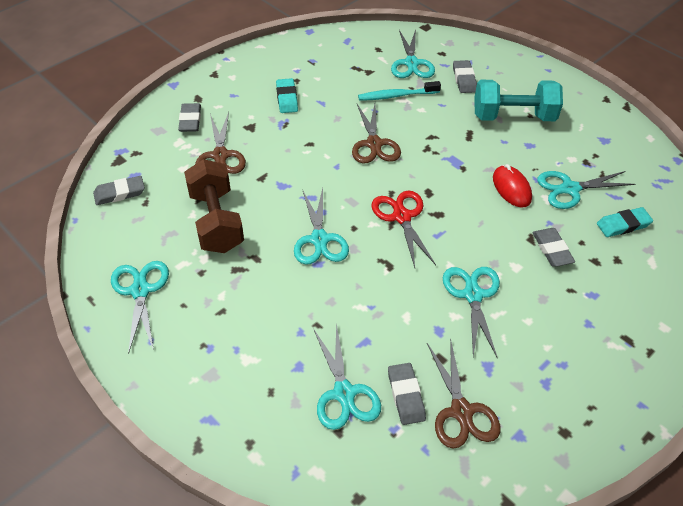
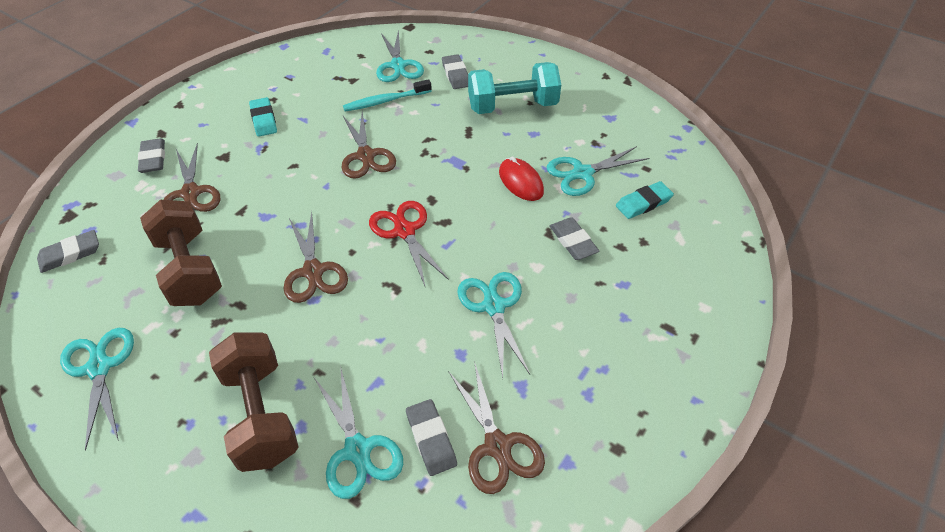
camera: 10 degrees left, 0 degrees up
(267, 350) = (261, 414): none -> brown dumbbell
(319, 239) = (313, 271): turquoise scissors -> brown scissors

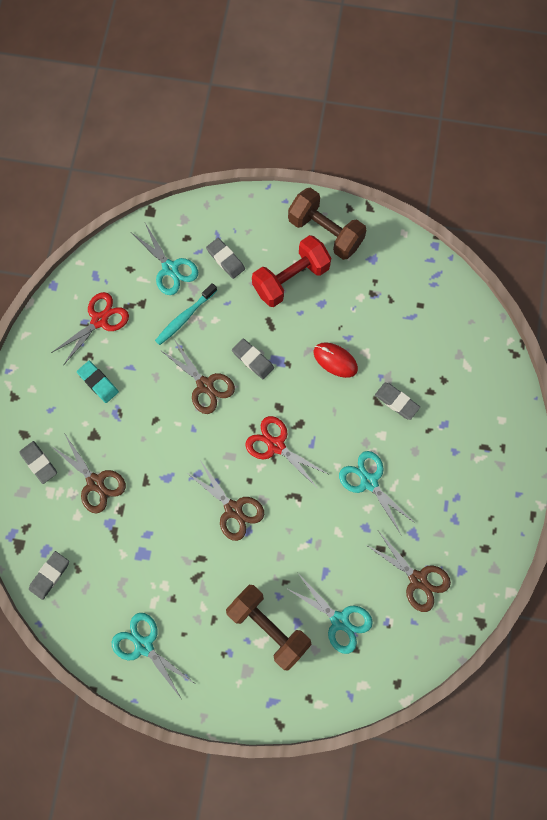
camera: 25 degrees left, 25 degrees up
(190, 269) = (146, 547): brown dumbbell -> brown dumbbell (325, 232)
(304, 79) = (99, 320): none -> red scissors
(431, 439) = (378, 593): grey eraser -> grey eraser (253, 360)
(512, 106) = (291, 279): turquoise dumbbell -> red dumbbell
(582, 173) = (376, 331): turquoise scissors -> none
(643, 203) = (431, 343): turquoise eraser -> none

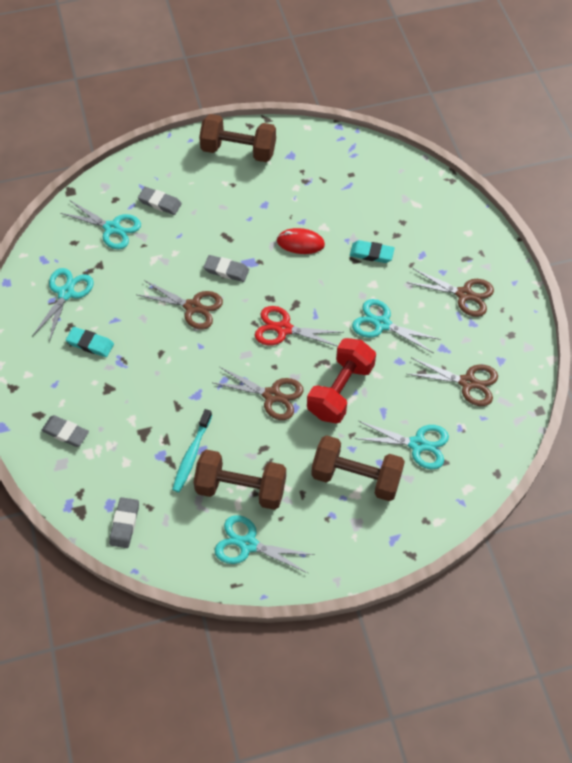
camera: 25 degrees left, 15 degrees down
(95, 482) = (130, 426): brown scissors -> brown scissors (464, 294)
(99, 320) = (66, 293): red scissors -> turquoise scissors
(163, 589) = (241, 488): none -> brown dumbbell
(185, 317) = (146, 261): turquoise toothbrush -> turquoise toothbrush (191, 454)
(291, 279) = (227, 196): red dumbbell -> red dumbbell (340, 390)
(396, 402) = (371, 253): grey eraser -> turquoise eraser

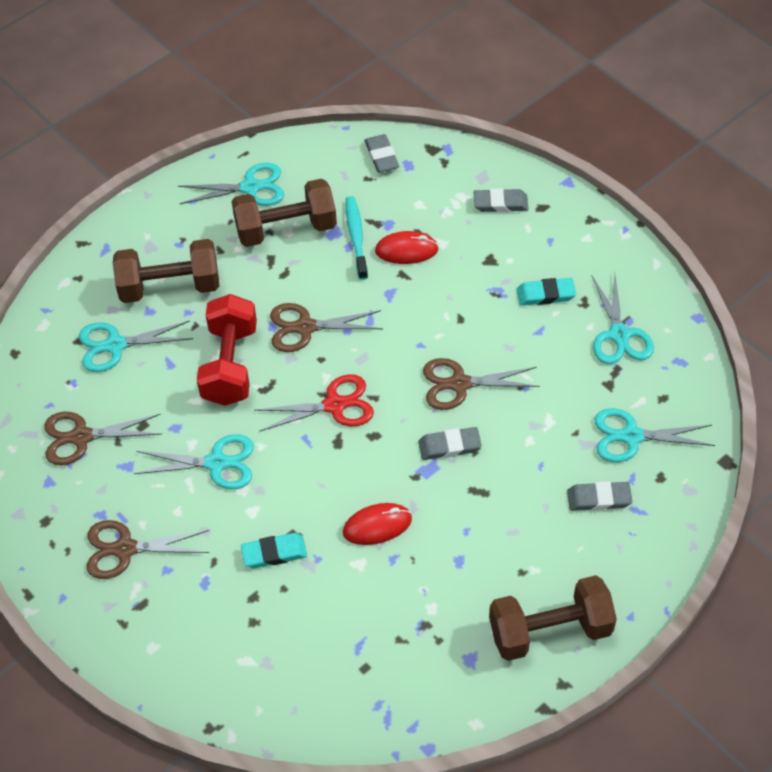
camera: 155 degrees right, 5 degrees down
(162, 425) = (406, 250): none -> red mouse

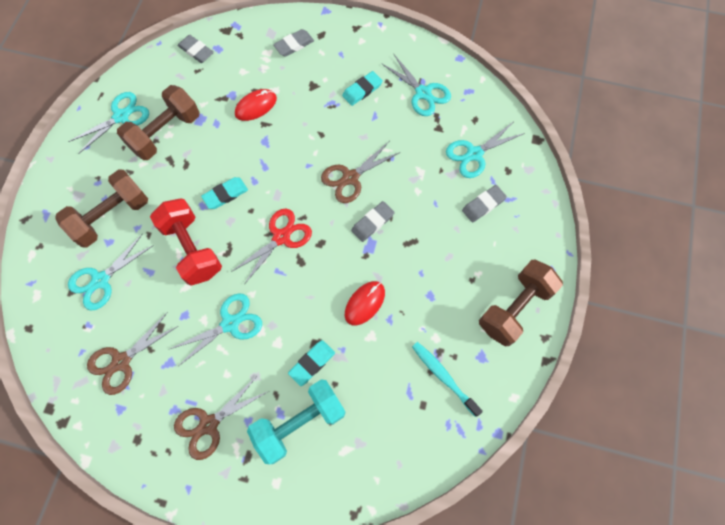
camera: 35 degrees left, 15 degrees up
(218, 604) = (300, 422): none -> turquoise dumbbell
(305, 327) = (225, 194): brown scissors -> turquoise eraser
(356, 237) = (217, 114): turquoise toothbrush -> turquoise toothbrush (443, 377)

